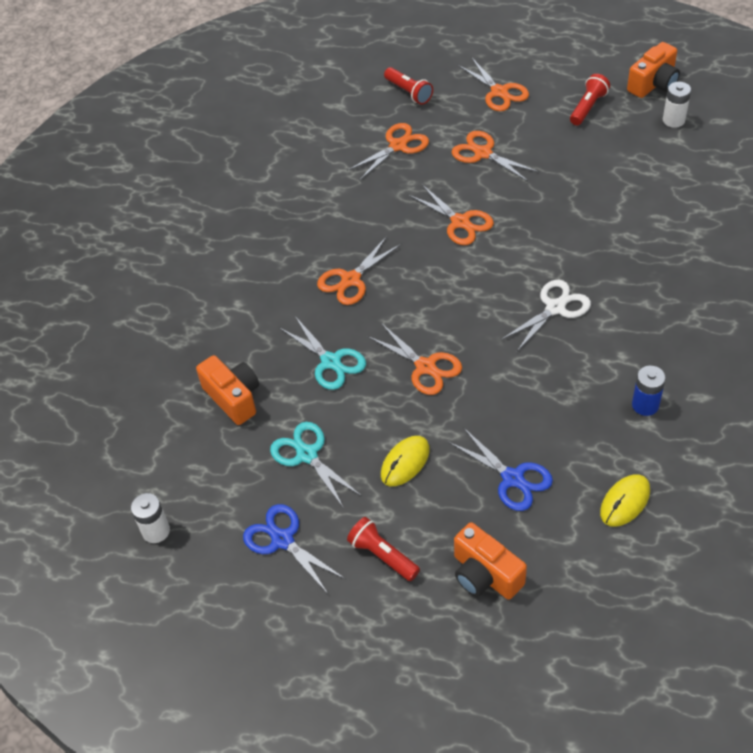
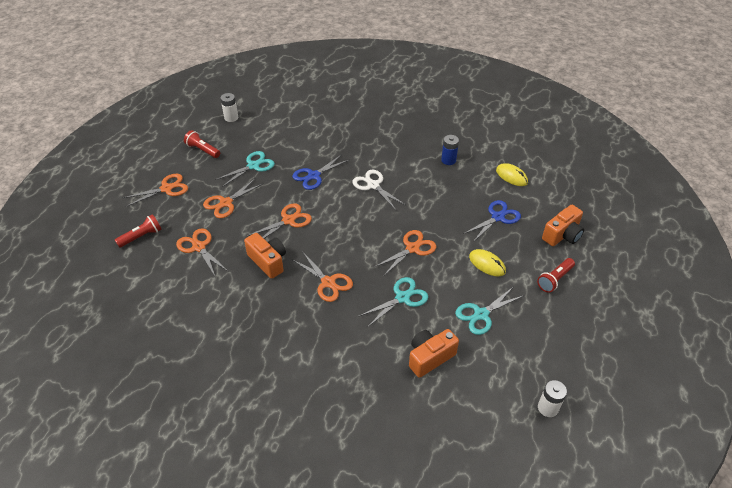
camera: 90 degrees left, 5 degrees down
(282, 540) = (548, 330): blue scissors -> blue scissors (314, 176)
(567, 165) = (253, 166): none -> turquoise scissors
(653, 84) = (194, 120): orange camera -> orange camera (268, 261)

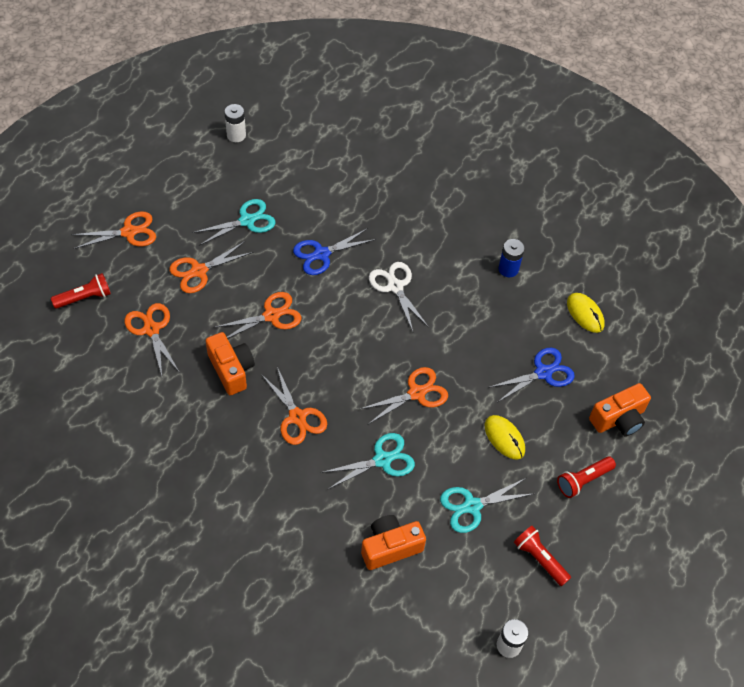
camera: 10 degrees right, 10 degrees up
(202, 150) = (187, 181): red flashlight -> red flashlight (539, 559)

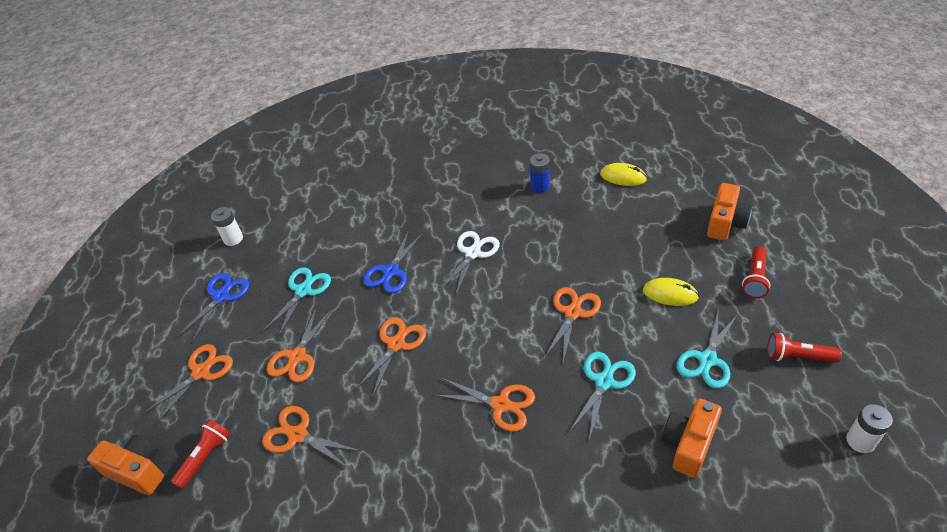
camera: 30 degrees left, 10 degrees down
(231, 370) = (405, 412): orange camera -> orange camera (138, 471)
(395, 287) = (473, 253): white scissors -> white scissors turned 90 degrees clockwise
(543, 373) = (642, 231): blue scissors -> blue scissors (221, 296)

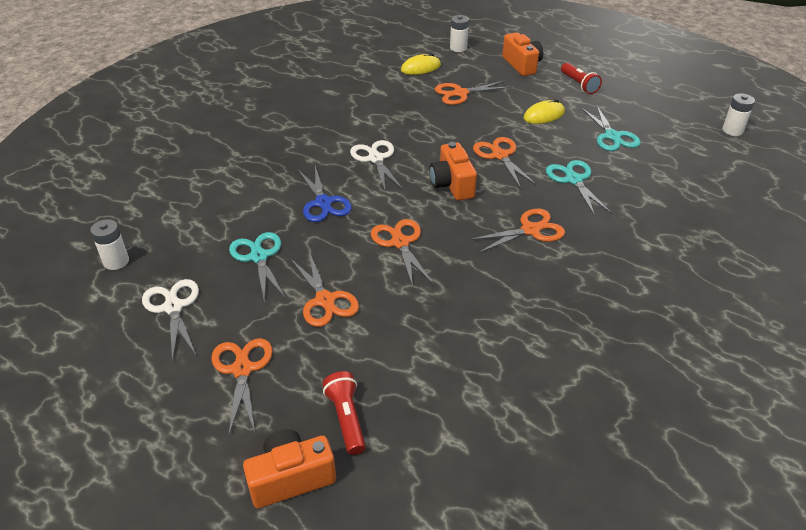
camera: 50 degrees left, 5 degrees down
(221, 296) = (173, 307): blue scissors -> white scissors
(298, 435) = (408, 346): orange scissors -> orange scissors (460, 93)
(540, 186) = (367, 97): blue battery -> none
(686, 170) = (458, 48): none -> white battery
(688, 444) = (663, 181): orange camera -> orange camera (452, 184)
(797, 356) = (653, 110): red flashlight -> none

